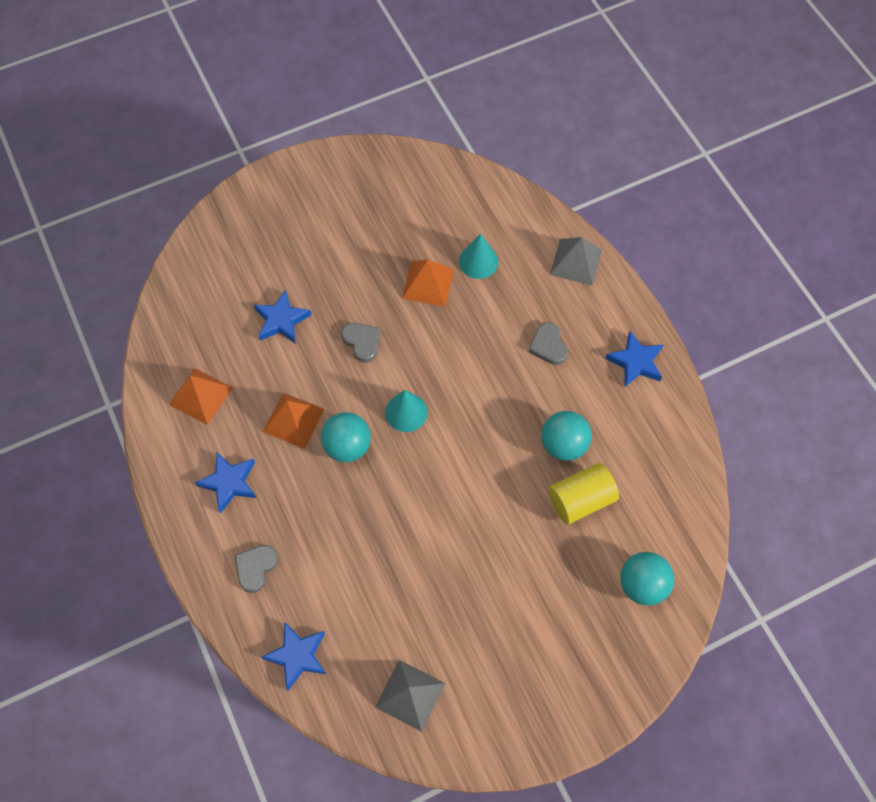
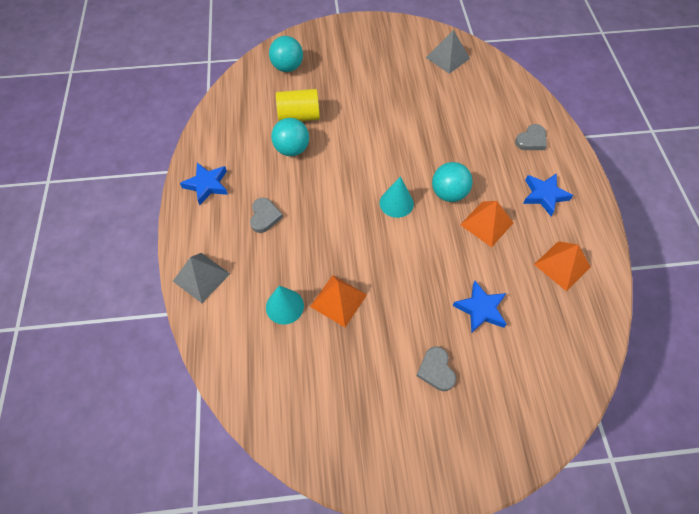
camera: 160 degrees left, 5 degrees down
(297, 656) = (511, 91): blue star -> none
(362, 342) = (414, 267): grey heart -> grey heart (436, 370)

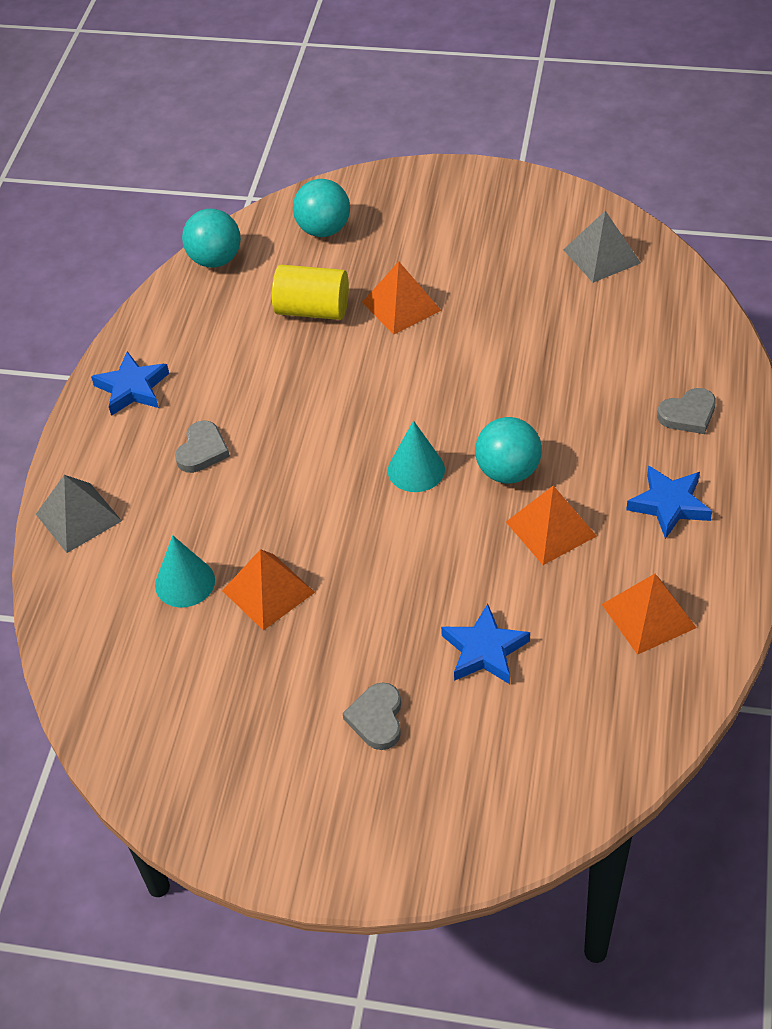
camera: 20 degrees right, 10 degrees down
(292, 149) = (282, 359): turquoise ball -> turquoise ball (215, 260)
(349, 105) = (401, 306): none -> orange pyramid

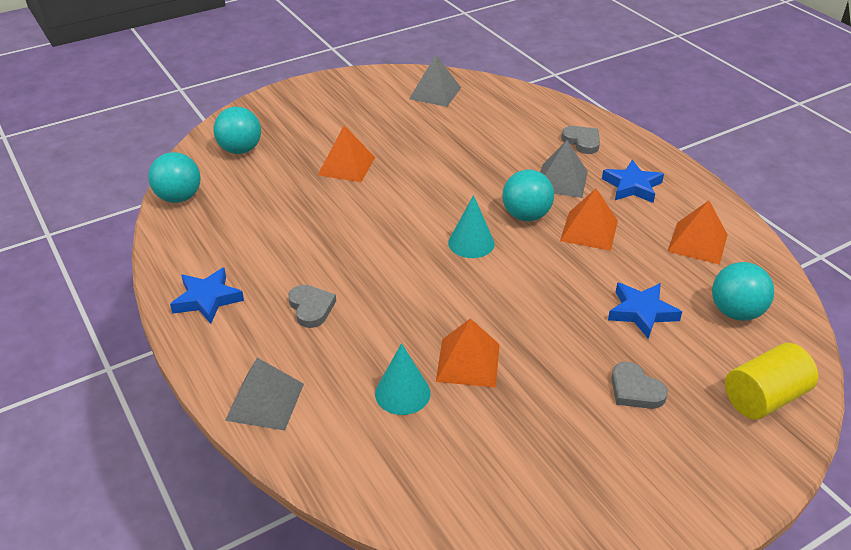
camera: 45 degrees left, 10 degrees down
(312, 310) = (288, 193): yellow cylinder -> yellow cylinder (764, 398)
(579, 715) = (736, 312): none -> turquoise ball
(599, 451) = (561, 181): none -> grey pyramid
(688, 414) = (582, 142): grey heart -> grey heart turned 60 degrees counterclockwise

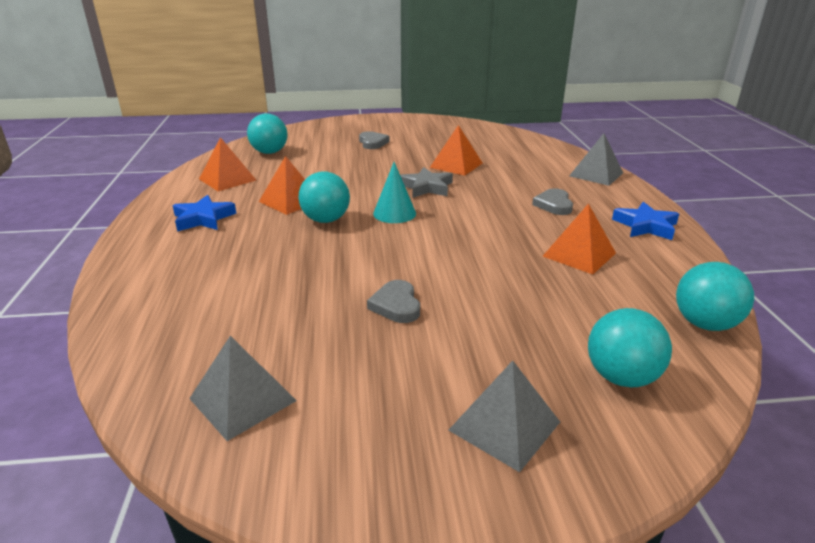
camera: 155 degrees left, 10 degrees down
(346, 166) = (468, 309): orange pyramid -> orange pyramid (579, 254)
(402, 393) = (506, 163): turquoise cone -> none
(471, 297) = (426, 187): none -> grey star
(561, 181) = (255, 237): grey pyramid -> grey pyramid (504, 426)
(582, 142) = (172, 266): grey heart -> grey heart (396, 305)
(641, 312) = (324, 162): blue star -> none
(764, 398) = (313, 131): yellow cylinder -> none

